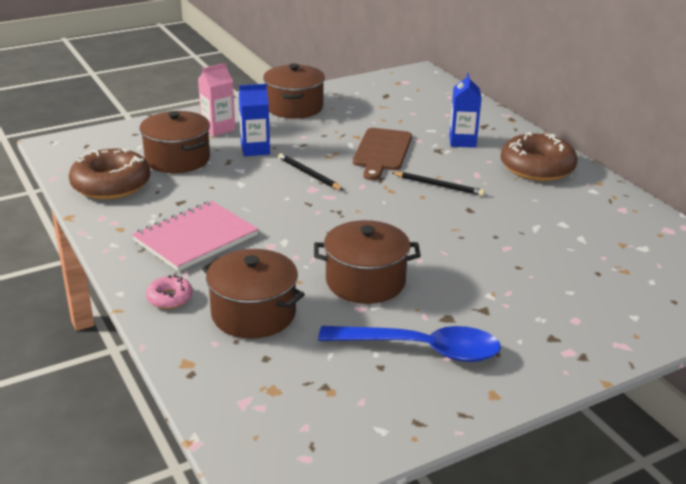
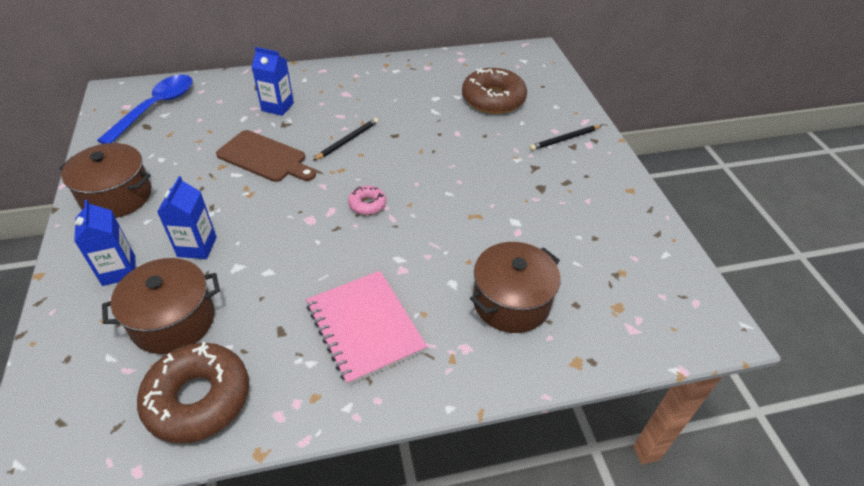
camera: 75 degrees left, 15 degrees up
(170, 298) = (470, 364): pink donut -> pink donut (367, 204)
(218, 128) = (119, 270): pink carton -> blue carton
(308, 174) = (278, 216): black pencil -> black pencil (565, 139)
(365, 281) = (481, 220): brown pot -> none
(420, 349) = (576, 211): blue spoon -> blue spoon (156, 108)
(537, 167) = (347, 83): brown donut -> brown donut (493, 99)

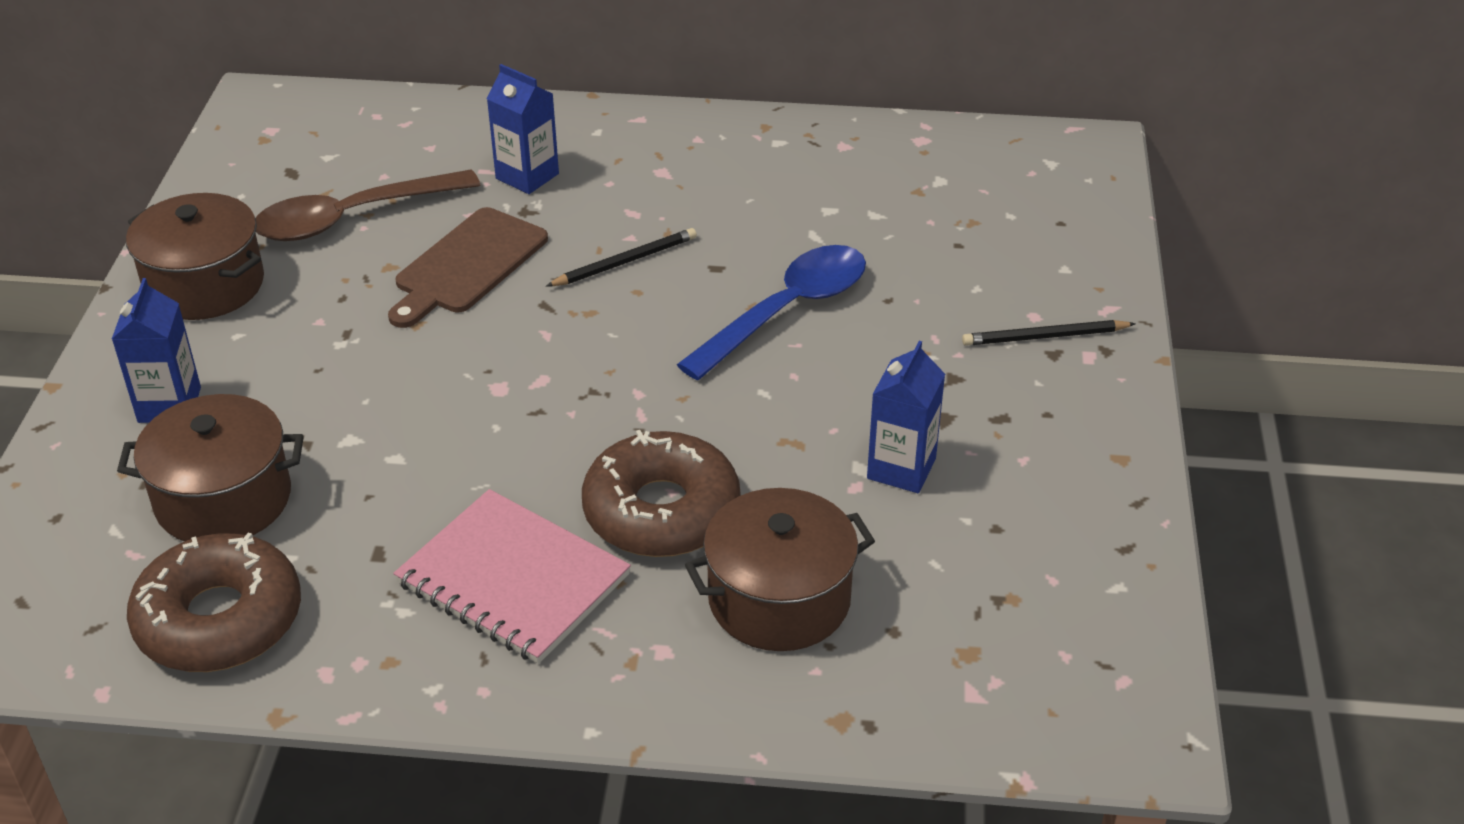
camera: 20 degrees right, 5 degrees down
(156, 108) = (318, 142): blue spoon -> blue spoon (786, 311)
(191, 143) = (353, 217): none -> brown spoon
(197, 247) = (300, 393): blue carton -> blue carton (901, 468)
(265, 157) = (467, 265): brown cutting board -> brown cutting board turned 75 degrees clockwise
(365, 327) = (513, 579): pink notebook -> pink notebook turned 45 degrees counterclockwise
(367, 204) = (608, 382): pink donut -> none
(493, 99) = (943, 232): brown donut -> brown donut (661, 511)

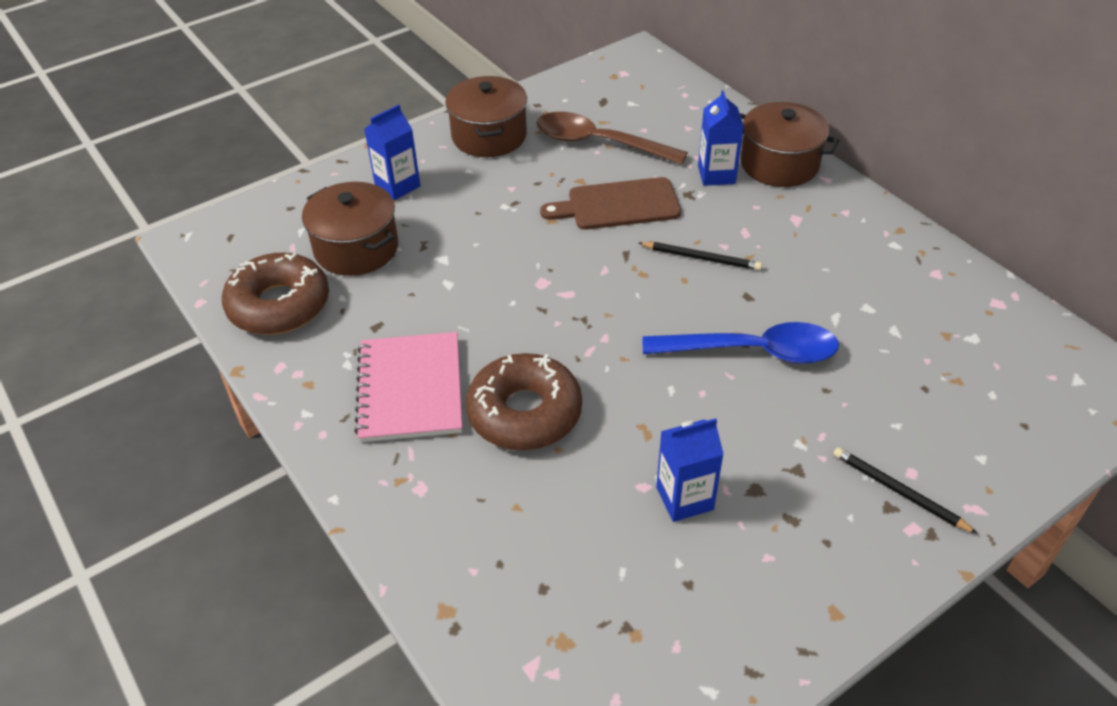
camera: 50 degrees right, 5 degrees up
(779, 599) = (512, 513): brown pot -> brown pot (779, 164)

